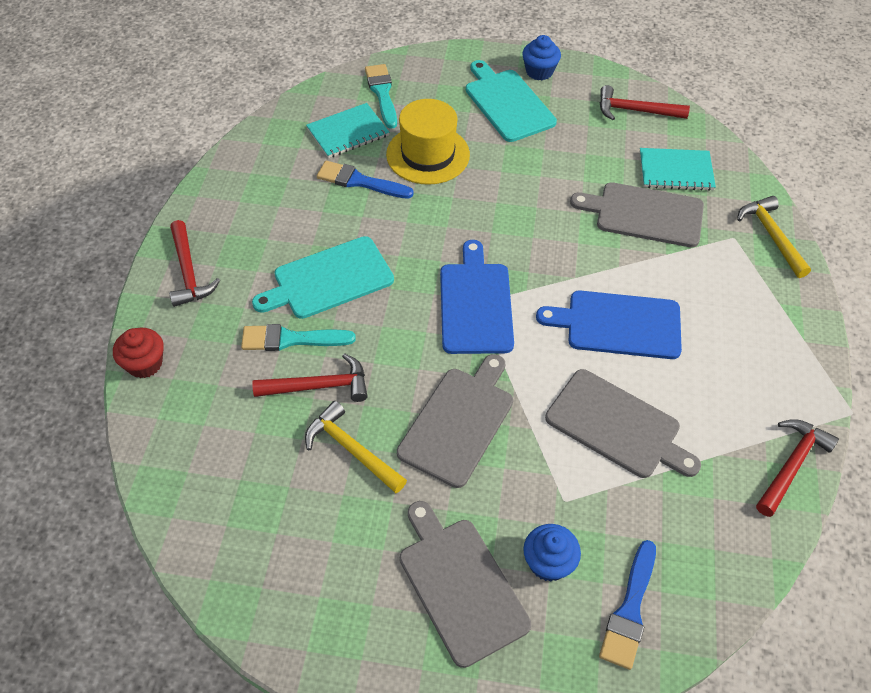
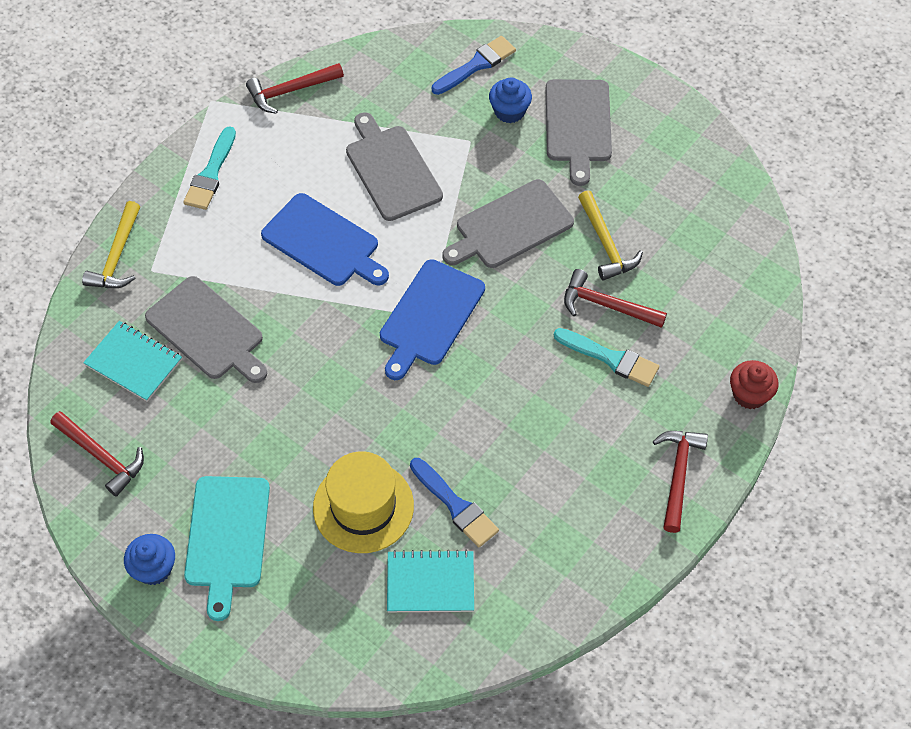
camera: 150 degrees left, 5 degrees up
(329, 279) = (547, 403): turquoise cutting board -> none
(382, 93) = (356, 626): turquoise brush -> turquoise brush (211, 173)

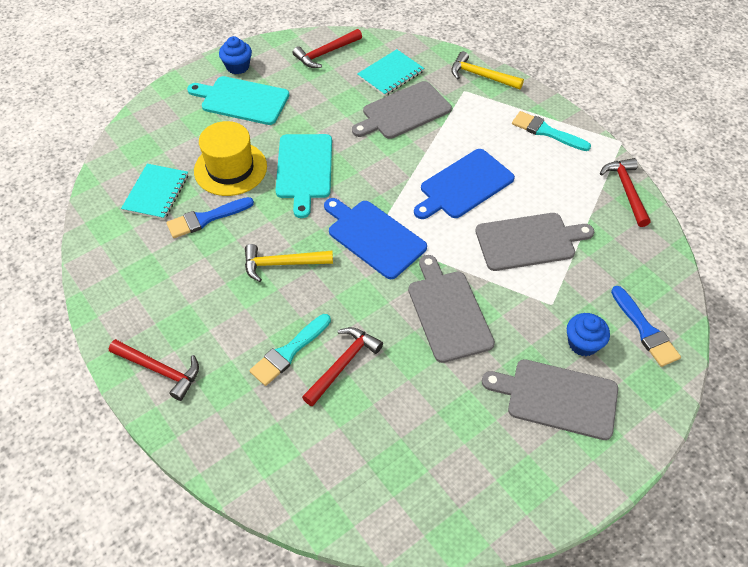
camera: 105 degrees right, 5 degrees down
(342, 418) = (304, 169): none -> turquoise cutting board
(606, 243) = (410, 382): yellow hammer -> yellow hammer (283, 264)
(749, 394) = (208, 454): red cupcake -> none

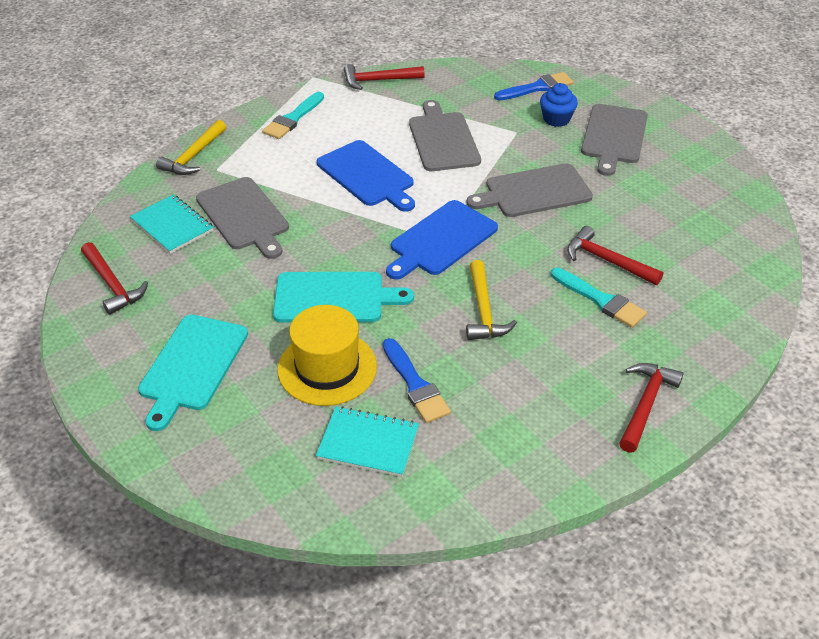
camera: 90 degrees left, 10 degrees down
(237, 67) = (115, 376): blue cupcake -> none

